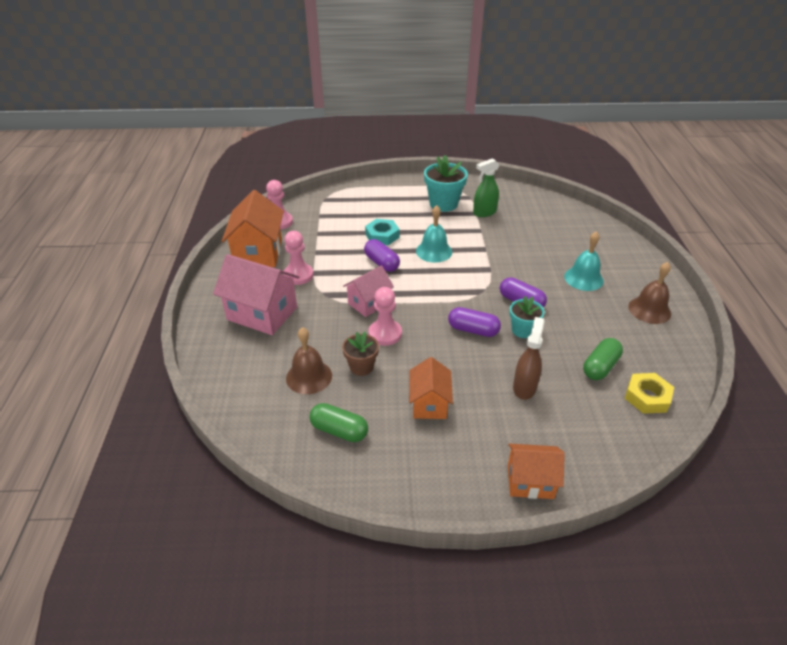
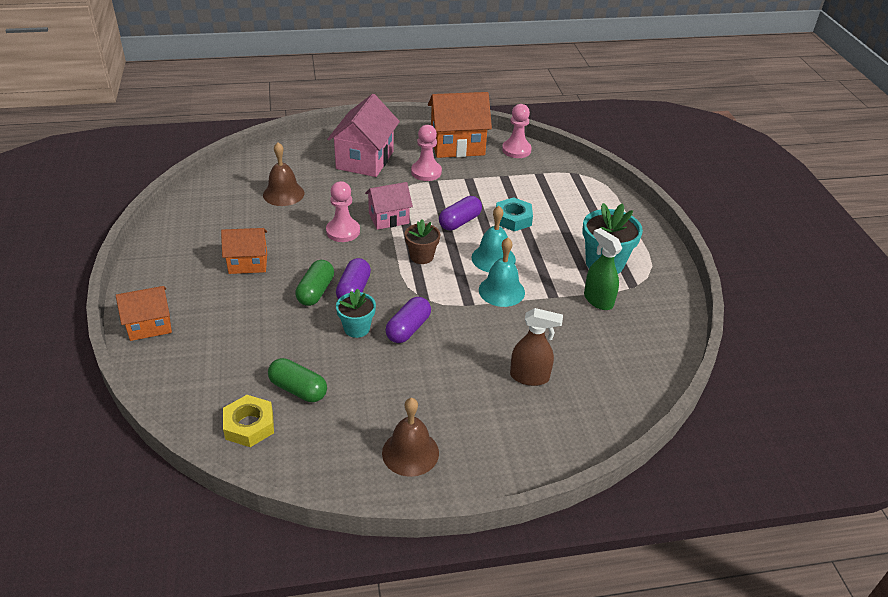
camera: 80 degrees right, 0 degrees up
(339, 430) = (220, 215): green capsule -> green capsule (316, 291)
(361, 367) = (296, 221): brown flower pot -> brown flower pot (421, 256)
(369, 303) = (389, 218): pink house -> pink house turned 60 degrees counterclockwise
(524, 387) = (267, 326): brown spray bottle -> brown spray bottle (529, 377)
(530, 481) = (149, 325): orange house -> orange house turned 75 degrees clockwise
(583, 278) = (468, 390): turquoise bell -> turquoise bell (501, 291)

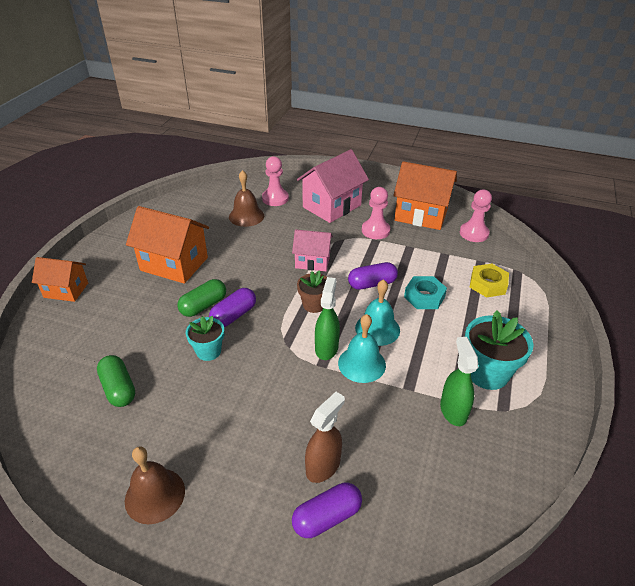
camera: 30 degrees right, 0 degrees up
(248, 263) = (174, 264): orange house -> orange house, size x1.64
(249, 425) = (57, 405): yellow nut -> yellow nut (488, 284)
(343, 231) = (266, 261): pink pawn -> pink pawn (275, 198)
(408, 329) = (250, 369): purple capsule -> purple capsule (327, 517)
(462, 288) = (326, 348): none -> green spray bottle
(529, 377) = (323, 466): brown spray bottle -> brown spray bottle turned 90 degrees counterclockwise

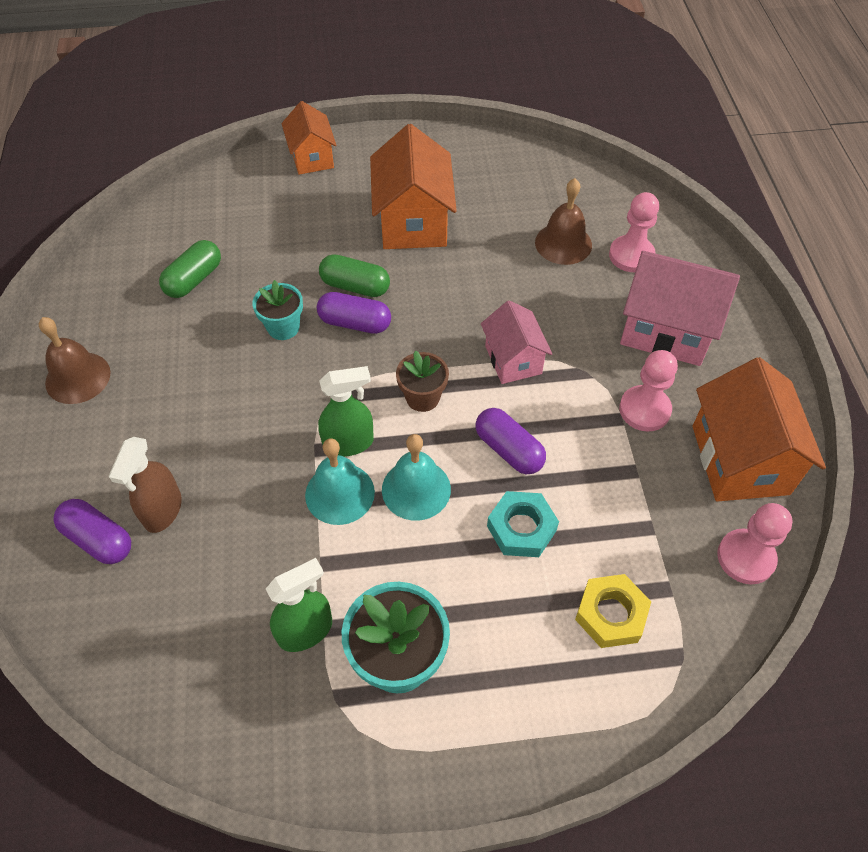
camera: 65 degrees right, 15 degrees up
(323, 466) = (162, 510): brown spray bottle -> brown spray bottle turned 90 degrees clockwise

